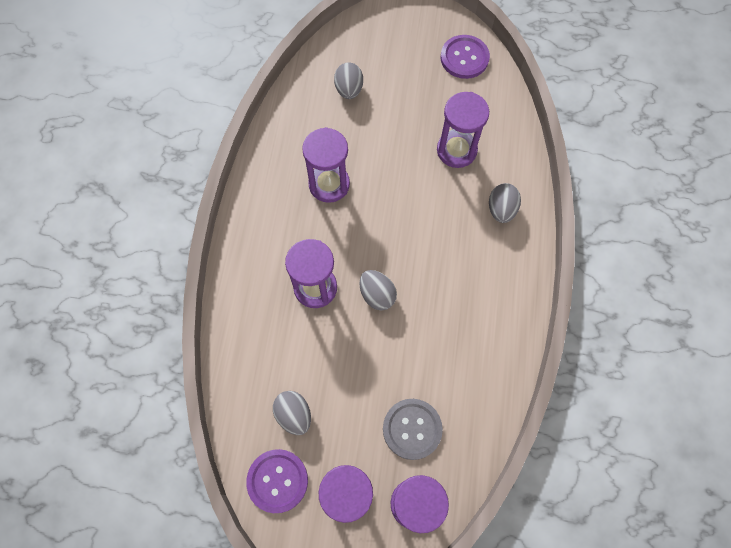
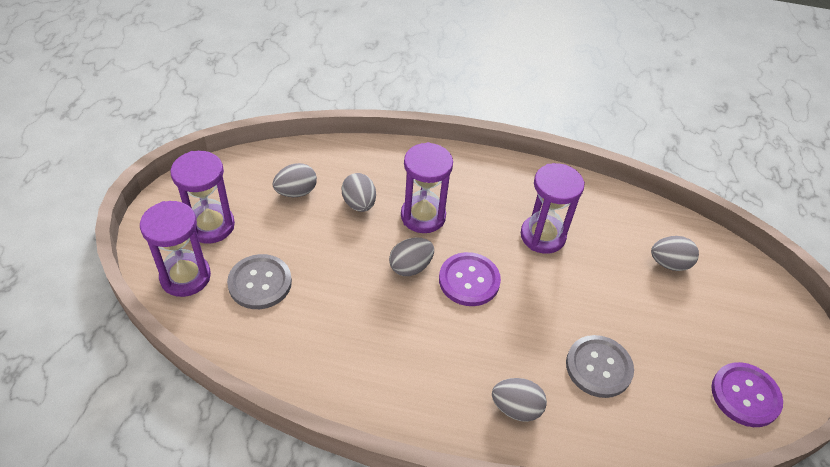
camera: 90 degrees right, 20 degrees down
(277, 481) = (238, 177): purple button -> purple button (469, 280)
(304, 349) = (359, 204): none -> grey egg
(456, 150) = (598, 367): purple hourglass -> grey button

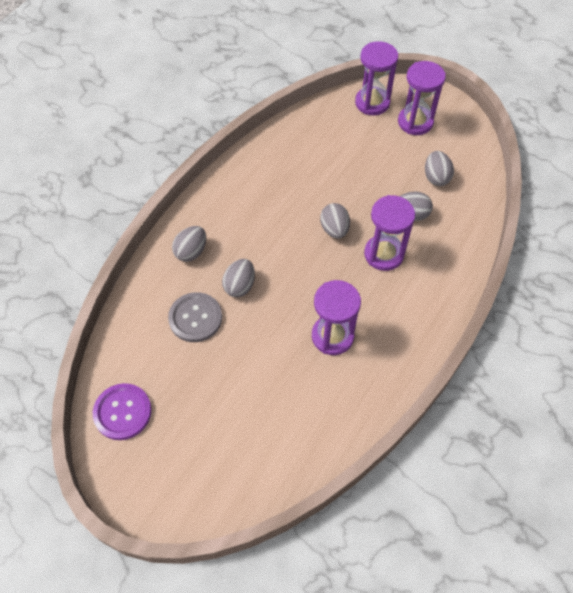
camera: 115 degrees right, 10 degrees up
(260, 283) = (352, 139): grey button -> none
(469, 280) = (307, 263): purple button -> none
(669, 263) = (264, 429): grey egg -> grey egg (240, 285)

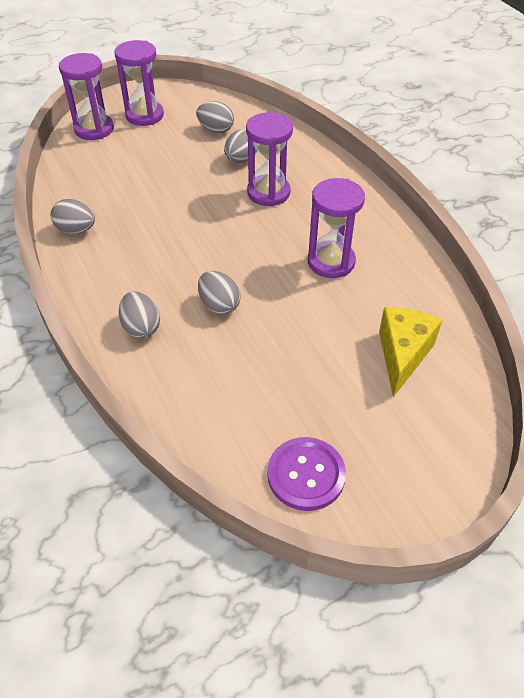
camera: 60 degrees left, 10 degrees down
(195, 318) = (230, 357): grey button -> none
(263, 429) = (402, 355): none -> yellow cheese
(334, 229) = (213, 211): grey egg -> grey egg (76, 230)

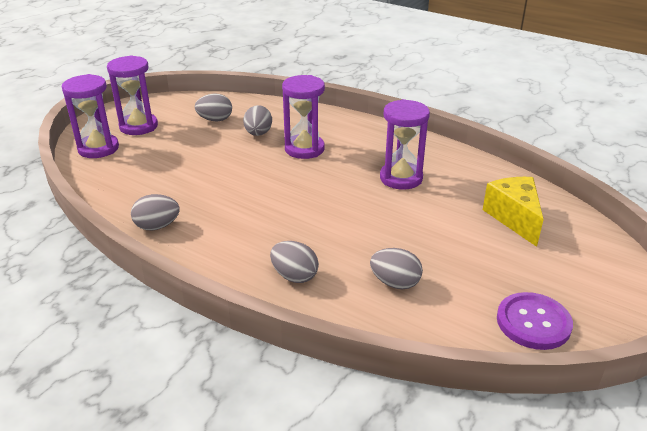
camera: 30 degrees left, 15 degrees down
(219, 305) = (344, 236): grey egg -> grey egg (395, 283)

